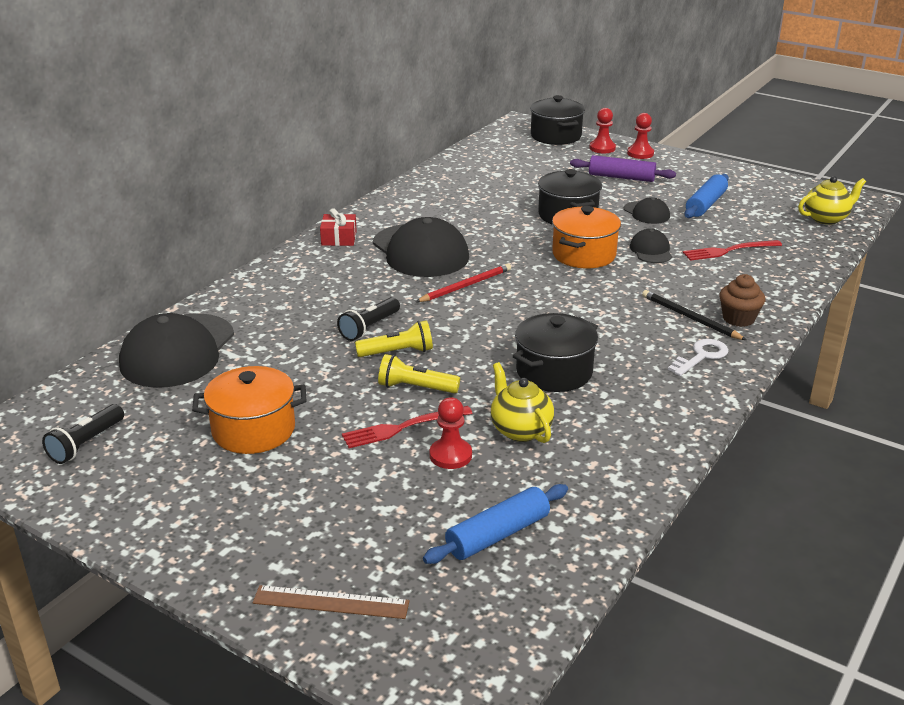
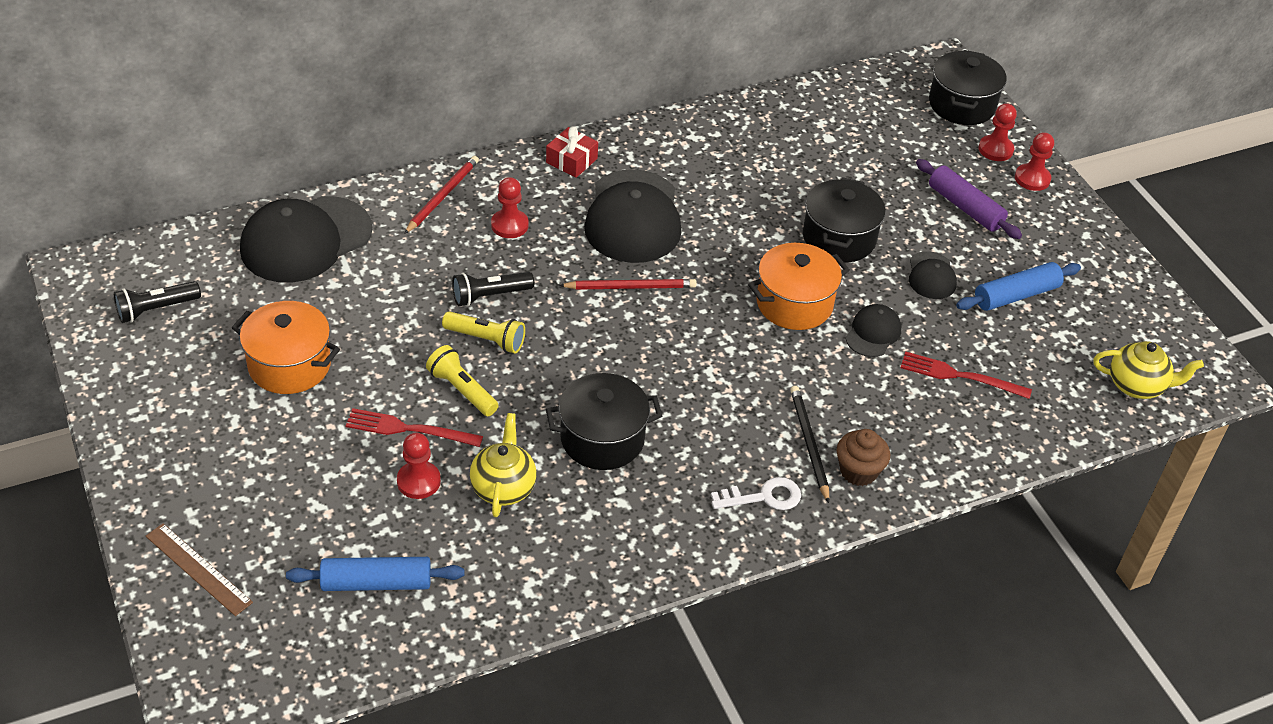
camera: 30 degrees right, 15 degrees up
(263, 288) = (442, 196): none -> red pencil
(335, 285) = (509, 225): none -> red pawn

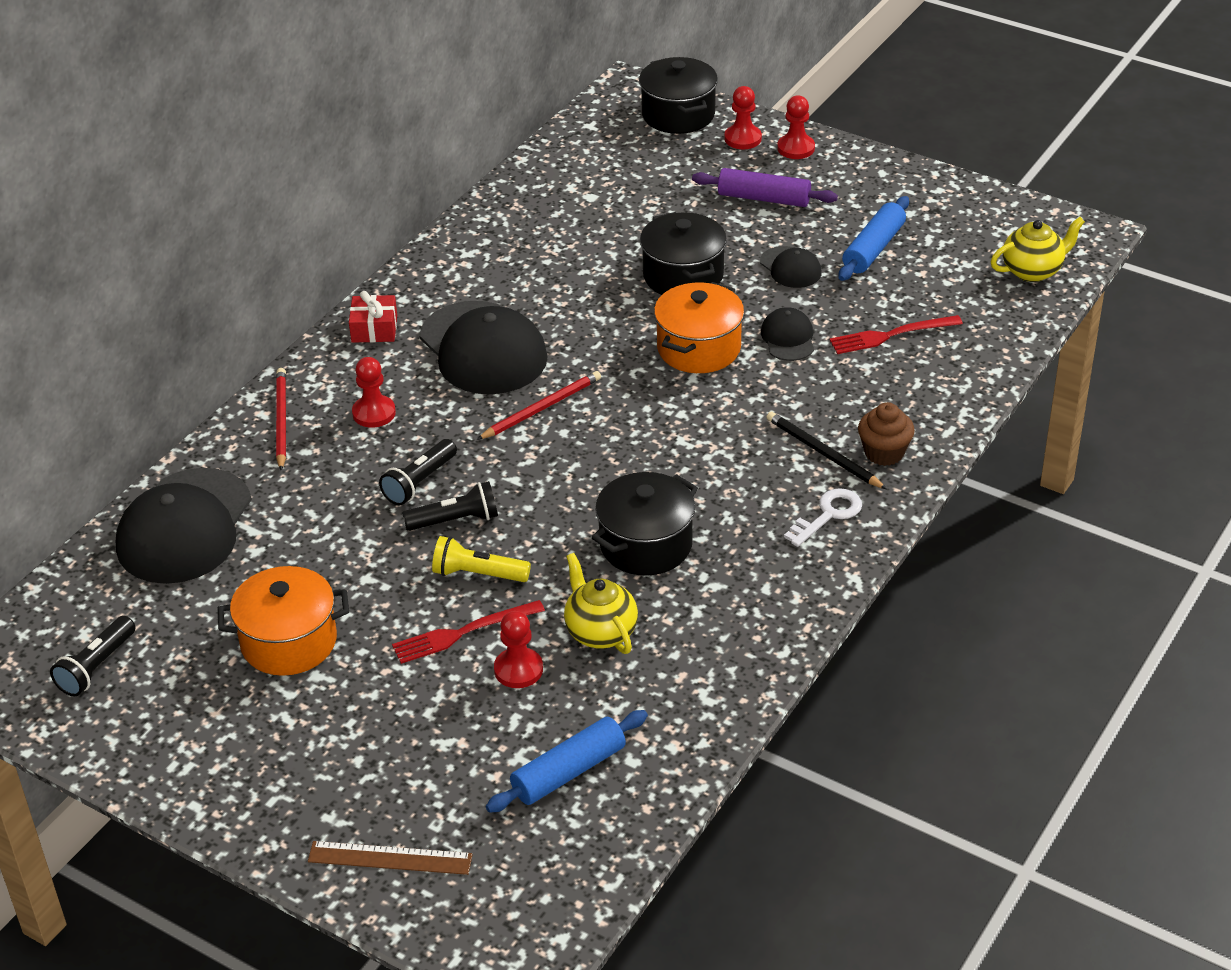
camera: 30 degrees left, 5 degrees down
(486, 340) = (456, 520): yellow flashlight -> black flashlight

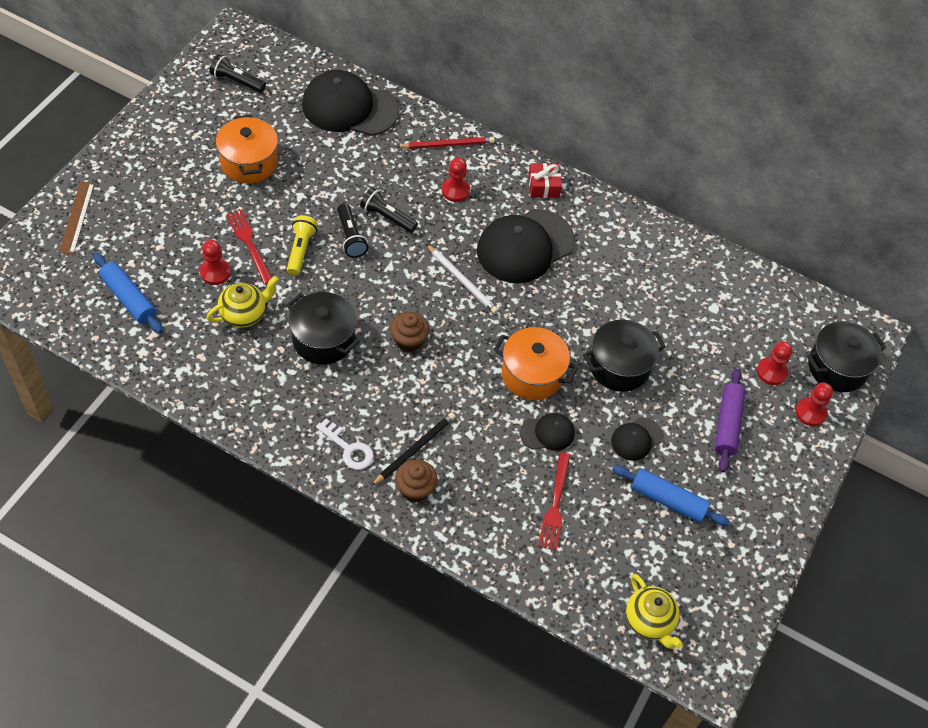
camera: 80 degrees right, 15 degrees up
(542, 408) = (462, 281): red pencil -> white pencil
(646, 459) = (409, 341): none -> brown cupcake
(796, 148) = (803, 451): red pawn -> red pawn (771, 372)
(891, 335) = (555, 504): red fork -> red fork turned 150 degrees counterclockwise

